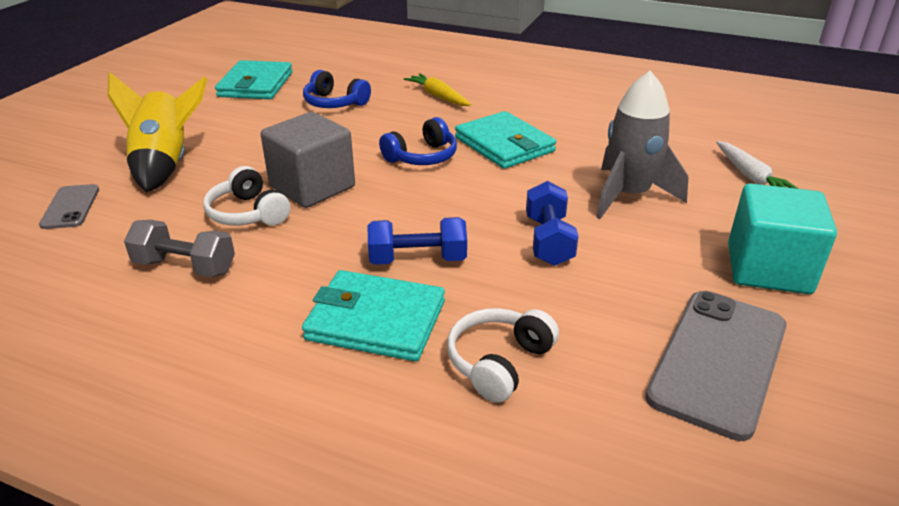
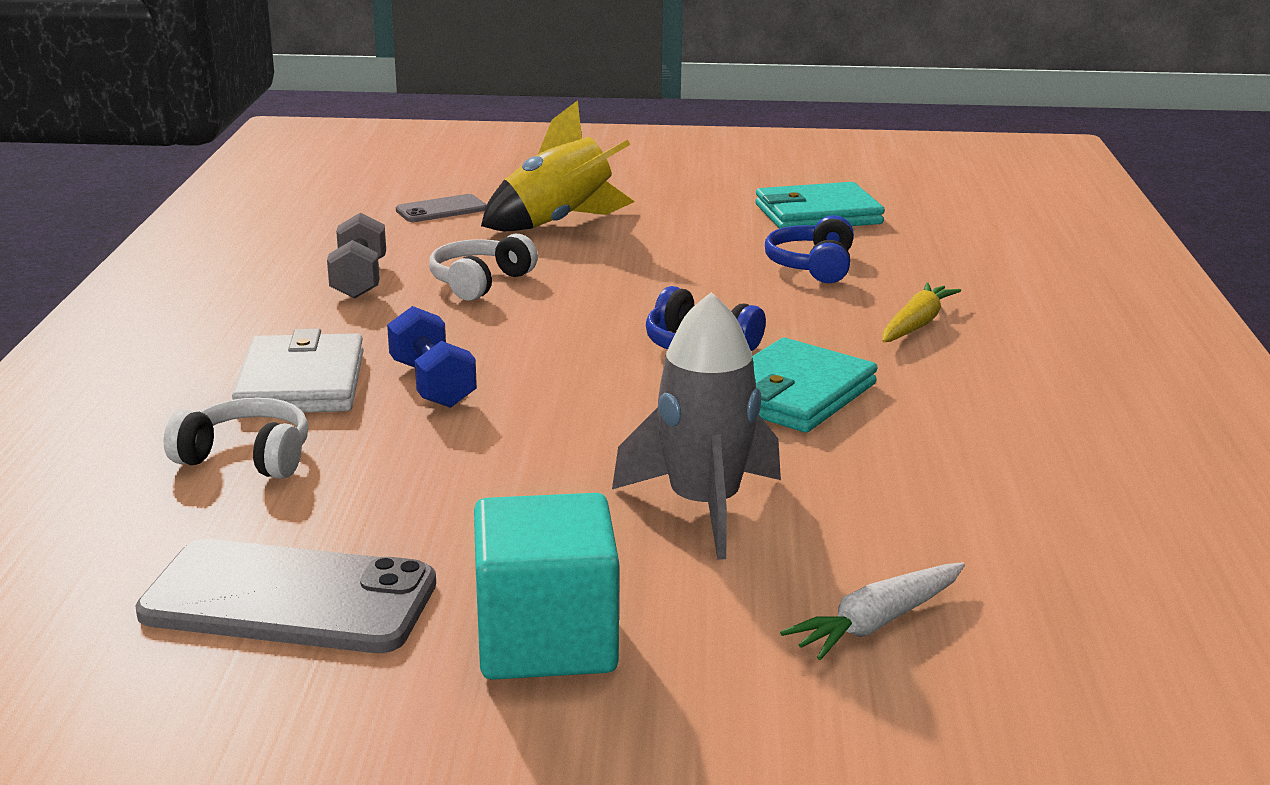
camera: 70 degrees right, 10 degrees down
(312, 187) = (564, 300): grey cube -> none
(376, 320) = (301, 383): turquoise wallet -> white wallet
(548, 241) = (524, 458): blue dumbbell -> none

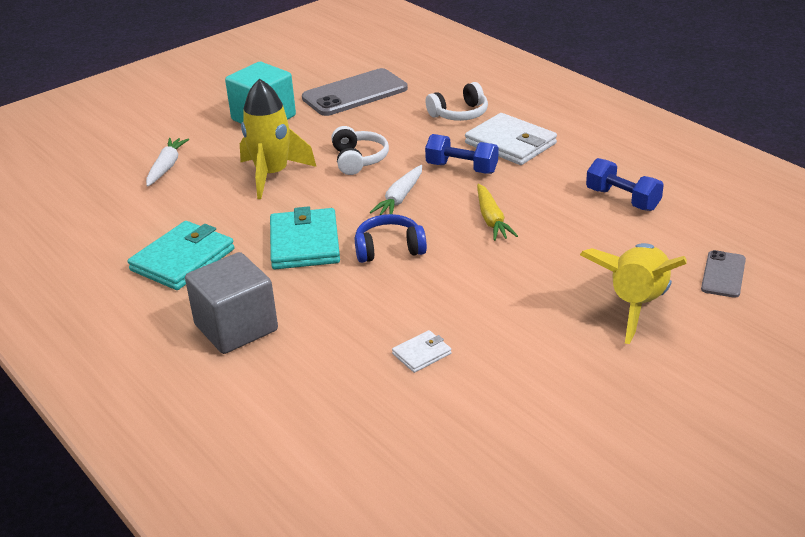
camera: 140 degrees right, 10 degrees up
(359, 280) = (622, 199): grey dumbbell -> blue dumbbell
(480, 282) = (567, 230): white headphones -> white headphones (358, 160)
(582, 388) = (400, 198): none -> white carrot
(704, 507) = (272, 175): grey rocket -> yellow rocket
(813, 266) = (421, 354): blue headphones -> white wallet
(818, 214) = (504, 428): turquoise wallet -> turquoise wallet (183, 260)
(916, 324) = (297, 330): yellow carrot -> yellow carrot (491, 219)
(987, 351) = (236, 328): none -> grey cube

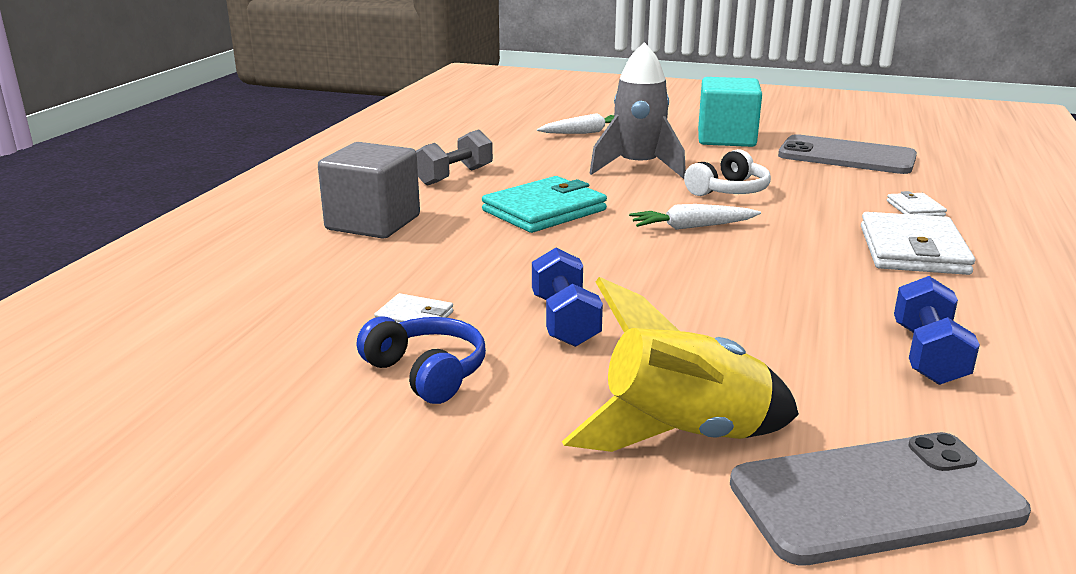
camera: 55 degrees right, 10 degrees down
(183, 260) = (454, 176): turquoise wallet -> grey dumbbell
(272, 175) = (638, 167): yellow rocket -> grey rocket
(389, 249) = (589, 248): blue headphones -> blue headphones (426, 373)
(459, 114) = (915, 208): white headphones -> white wallet
(462, 168) = (806, 239): blue dumbbell -> blue dumbbell (565, 321)
(491, 219) = (730, 283): yellow carrot -> none
(723, 274) = (875, 499): grey phone -> grey phone, size x1.89

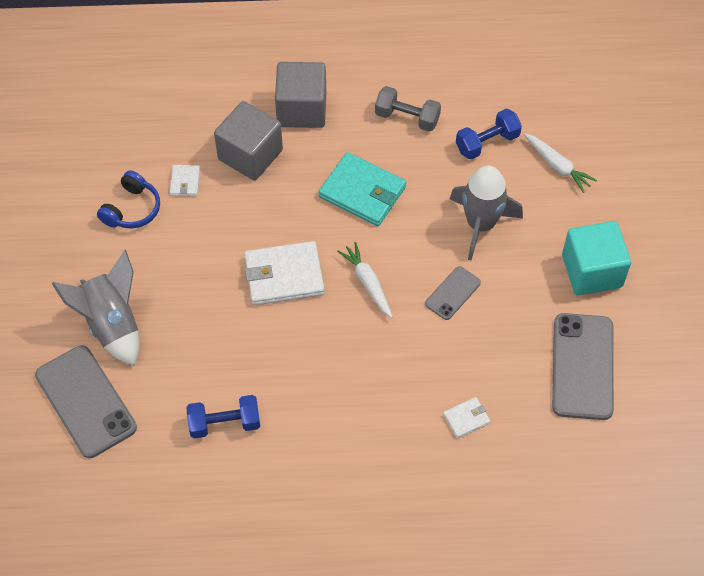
camera: 70 degrees right, 35 degrees up
(414, 263) = (250, 155): none -> grey cube
(565, 321) = (205, 249): blue dumbbell -> blue dumbbell (487, 143)
(682, 435) = (112, 324): yellow rocket -> grey rocket
(728, 191) = (452, 293): white headphones -> grey phone
(912, 250) = (379, 416): white wallet -> white wallet (284, 276)

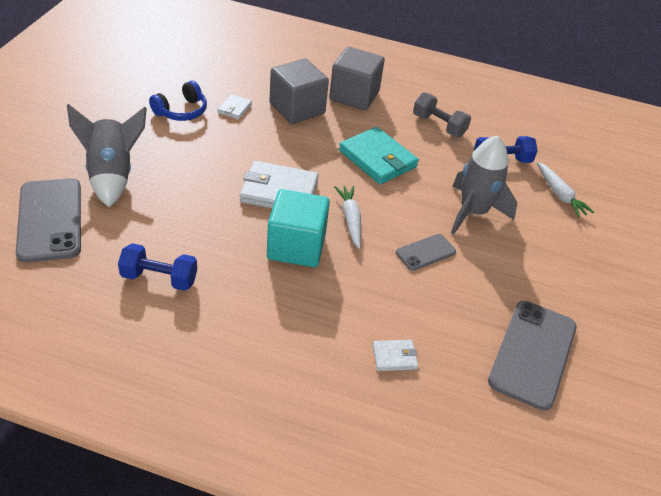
camera: 15 degrees right, 15 degrees down
(591, 271) = (567, 279): turquoise cube -> turquoise cube (296, 246)

